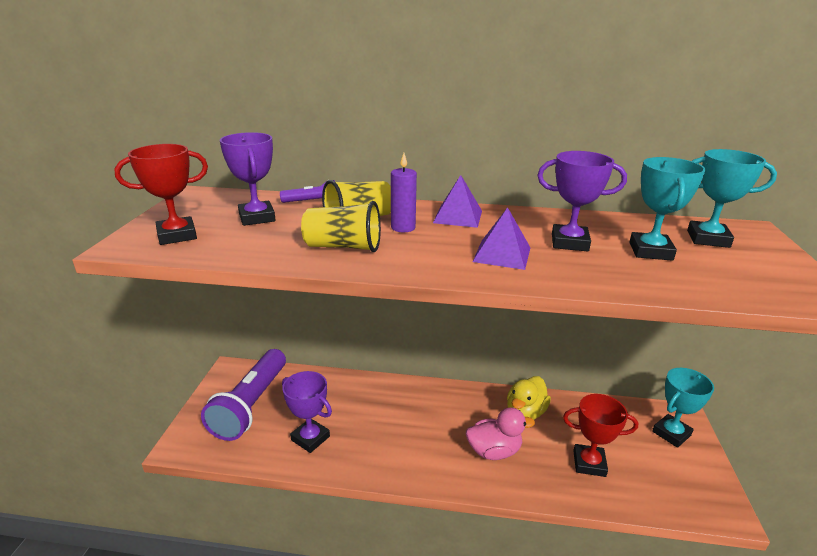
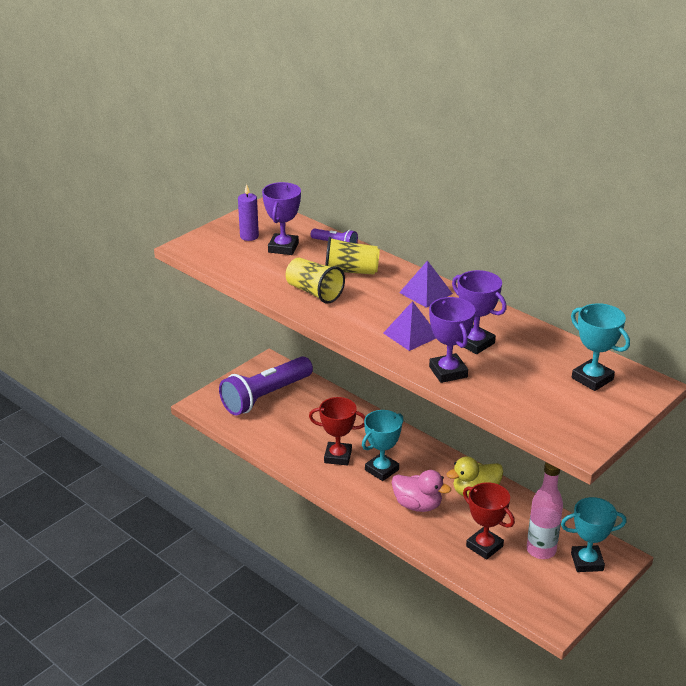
camera: 35 degrees right, 5 degrees up
(177, 235) = (222, 248): red trophy -> red trophy (338, 456)
(310, 438) = (290, 437): purple trophy -> purple trophy (448, 372)
(403, 227) = (372, 289): purple candle -> purple candle (249, 236)
(631, 442) = (541, 550): none -> pink bottle
(650, 251) = (524, 371): turquoise trophy -> turquoise trophy (381, 470)

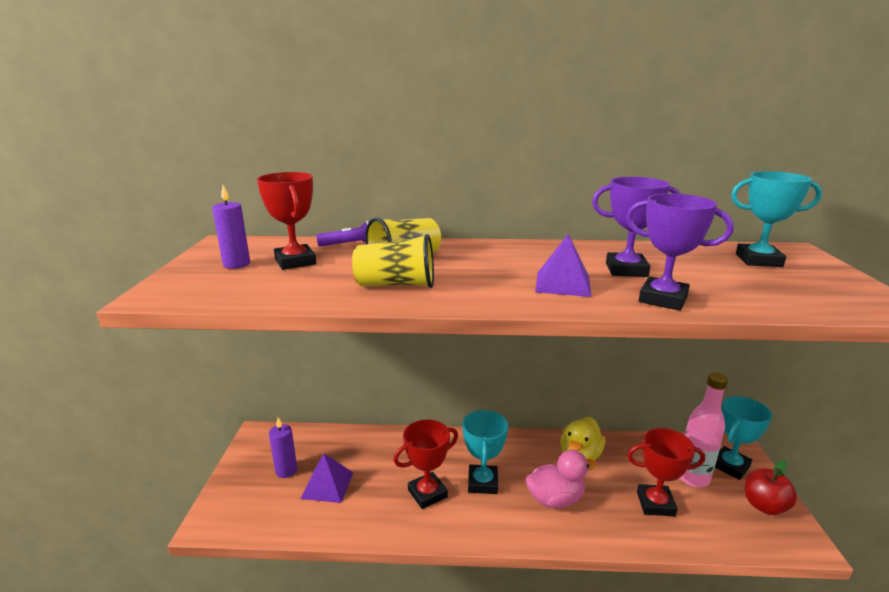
camera: 40 degrees left, 10 degrees down
(266, 396) = (286, 470): purple flashlight -> purple candle
(283, 248) = (295, 262): purple trophy -> red trophy
(425, 293) = (505, 251): purple pyramid -> purple pyramid (327, 485)
(565, 593) = (764, 506): none -> red apple

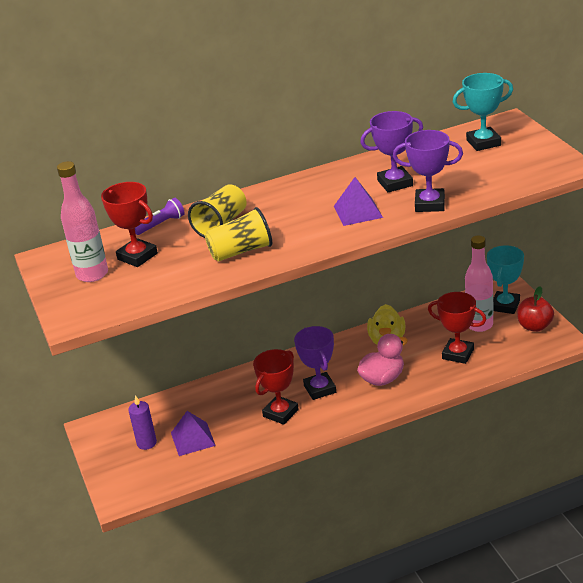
camera: 20 degrees left, 10 degrees up
(236, 264) = (92, 274): purple candle -> pink bottle
(482, 482) = (320, 389): turquoise trophy -> purple trophy
(655, 504) = (458, 354): red trophy -> red trophy turned 45 degrees clockwise

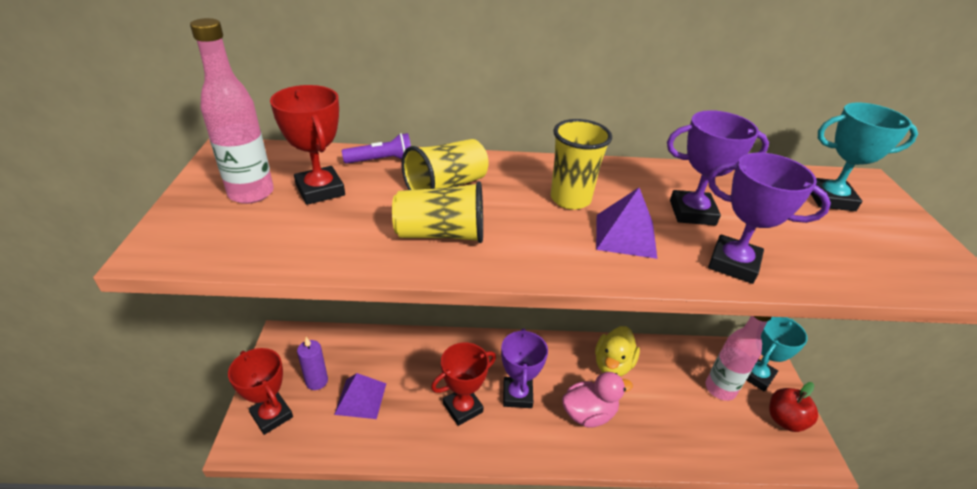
camera: 15 degrees right, 5 degrees up
(311, 203) = (570, 199): none -> yellow cup
(458, 354) = (684, 418): red trophy -> red trophy (272, 415)

